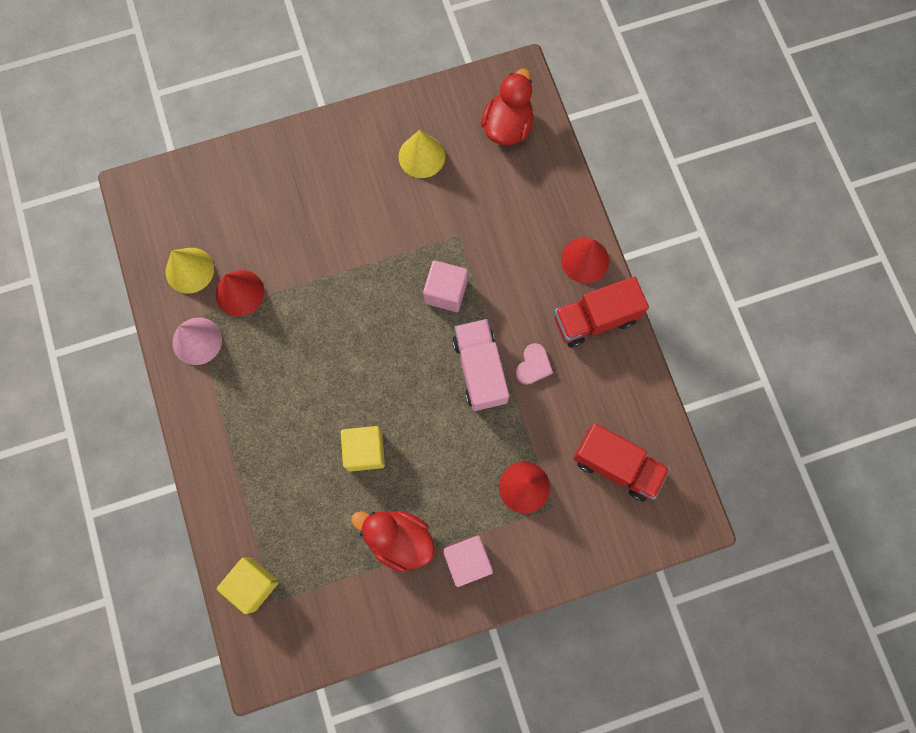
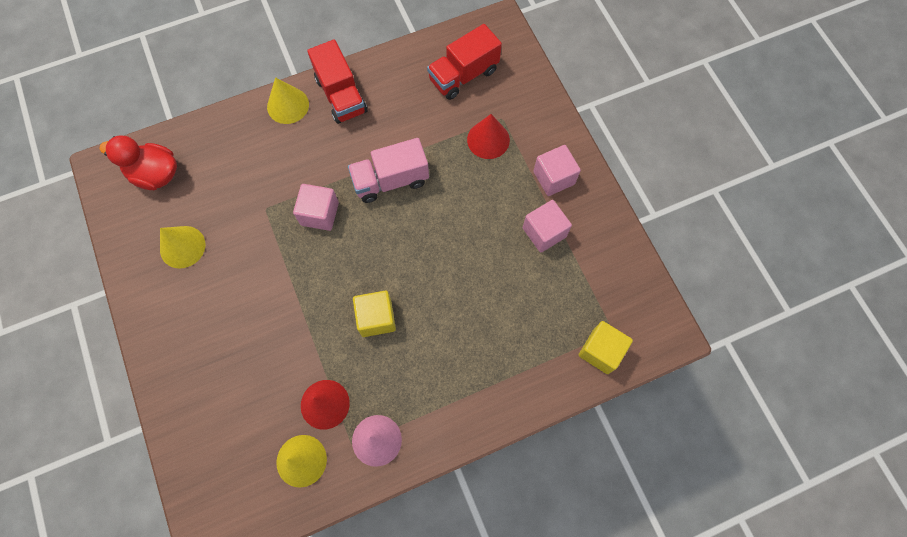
camera: 95 degrees left, 5 degrees down
(365, 451) = (471, 268): yellow cube -> yellow cube (376, 318)
(399, 539) = (544, 232): red duck -> pink cube
(533, 365) = (384, 139): pink heart -> none
(585, 260) = (288, 105): red cone -> yellow cone
(616, 466) = (463, 75): red truck -> red truck turned 150 degrees counterclockwise

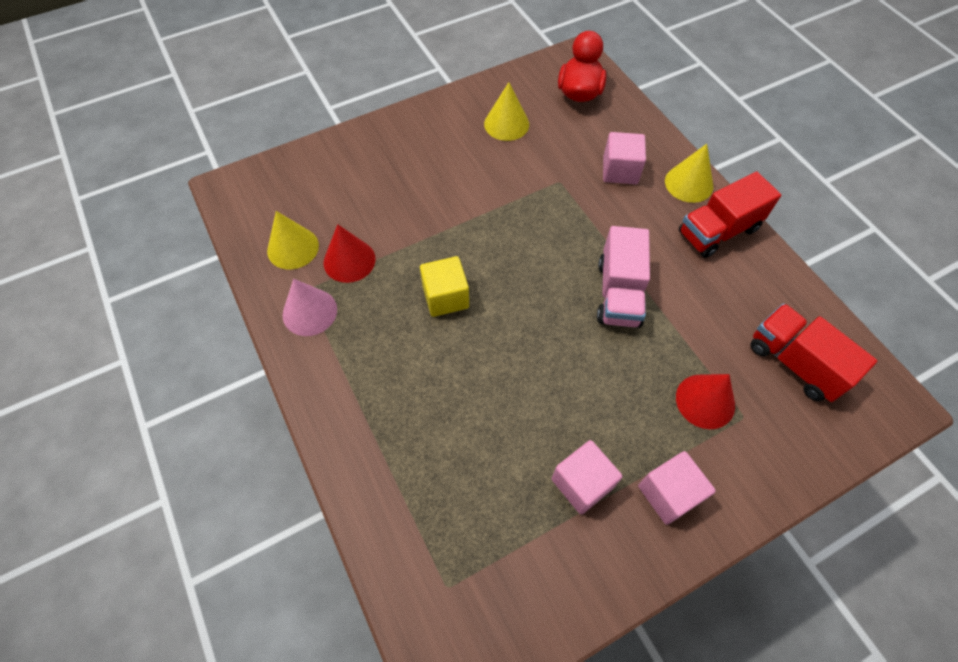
camera: 85 degrees right, 10 degrees down
(319, 214) = (562, 229): pink cube -> pink cube (620, 171)
(390, 180) = (618, 293): pink truck -> pink truck turned 150 degrees counterclockwise
(601, 351) = (418, 570): yellow cube -> none

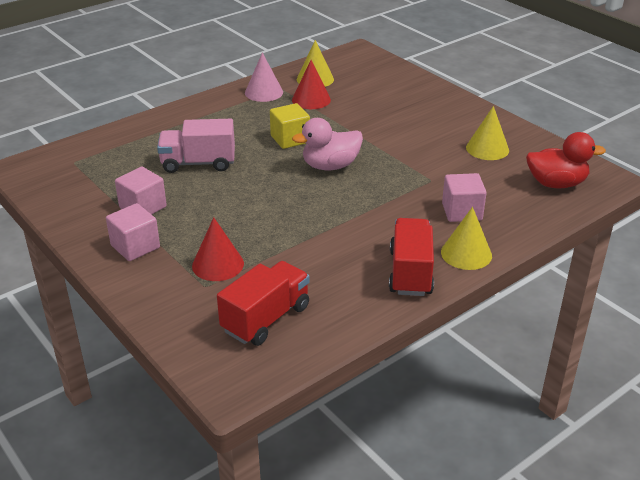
camera: 80 degrees right, 25 degrees down
(516, 265) = (330, 166): none -> pink duck
(618, 293) = (316, 216): pink truck -> pink truck (198, 163)
(718, 231) = (410, 272): red truck -> red truck turned 45 degrees clockwise

